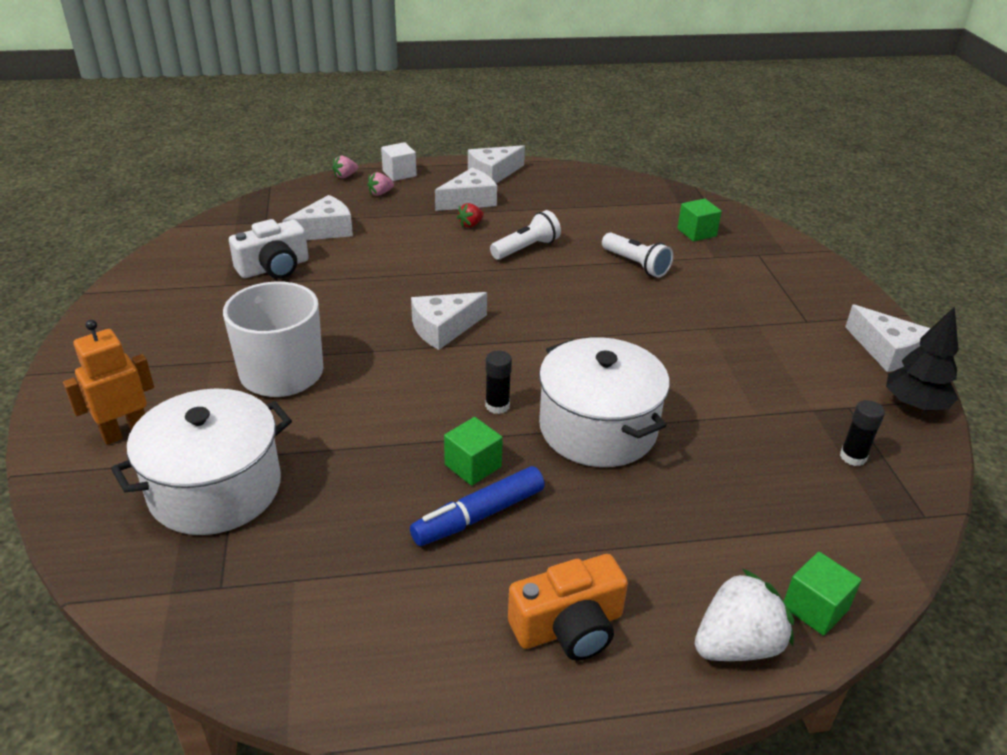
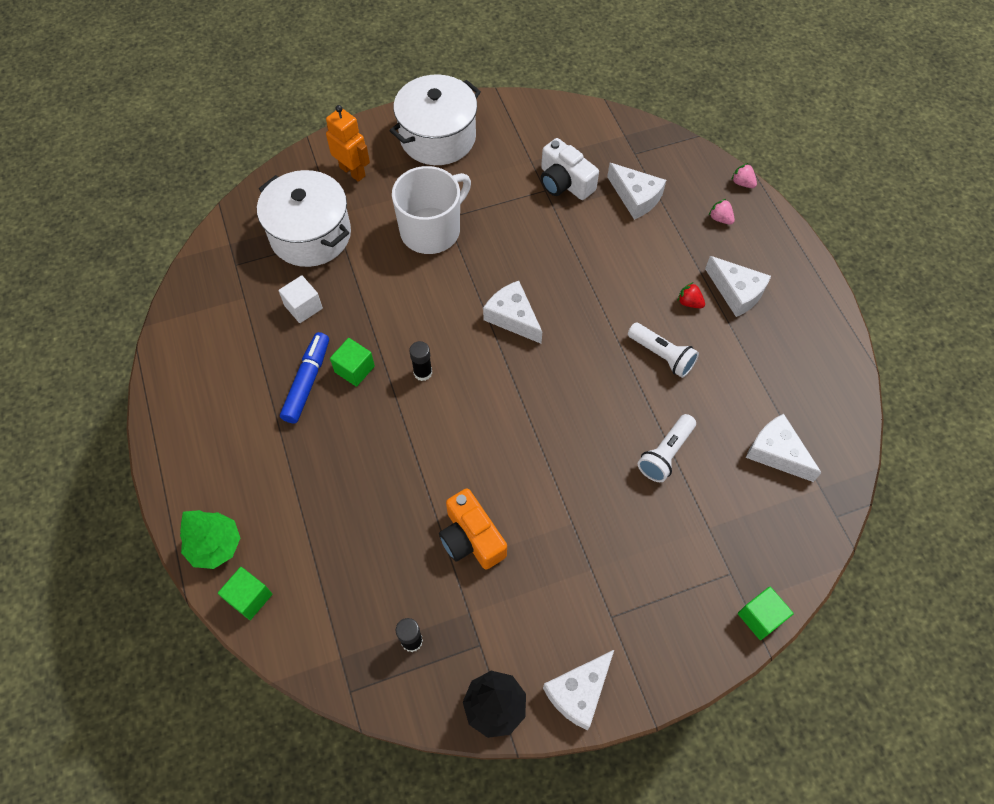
camera: 80 degrees right, 25 degrees up
(399, 173) = (767, 223): white cube -> white cube (303, 307)
(478, 516) = (307, 381): blue marker -> blue marker turned 60 degrees clockwise
(493, 174) = (805, 301): white cheese -> white cheese (776, 453)
(569, 626) = (222, 447): orange camera -> orange camera (471, 538)
(598, 428) = (410, 444): white pot -> white pot (438, 137)
(696, 232) = (754, 509): green cube -> green cube (760, 617)
(737, 645) = (215, 546): white strawberry -> green tree

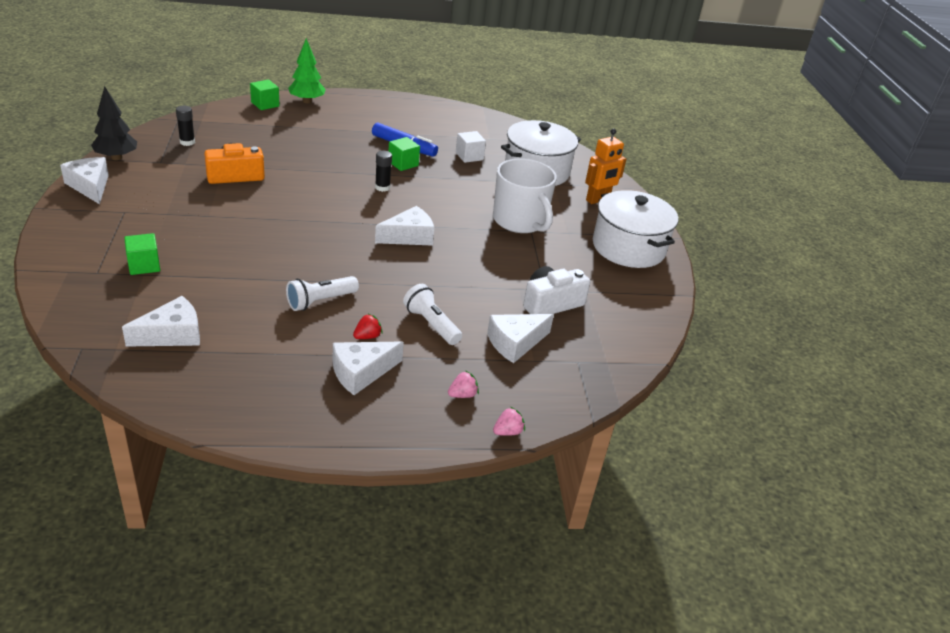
camera: 100 degrees right, 25 degrees down
(665, 453) = (225, 273): white flashlight -> white flashlight (431, 324)
(760, 617) = (49, 274): green cube -> green cube (144, 265)

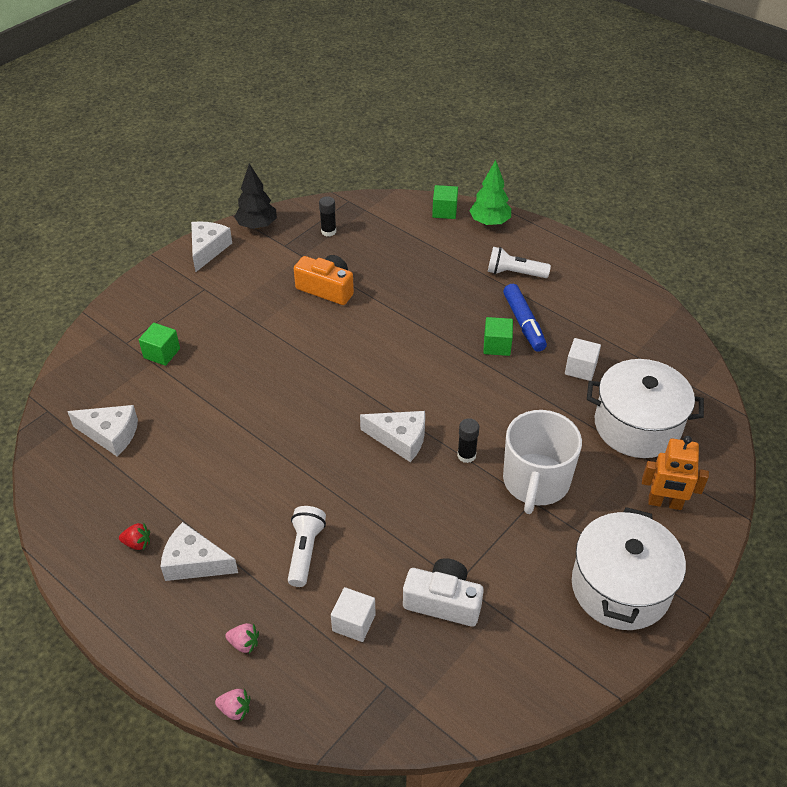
camera: 50 degrees right, 10 degrees up
(320, 301) = (245, 467): white flashlight -> white flashlight (514, 273)
(367, 336) = (240, 529): red strawberry -> red strawberry (137, 543)
(382, 187) = (442, 366): black glue stick -> black glue stick (466, 455)
(515, 343) = (353, 623): white cheese -> white cube

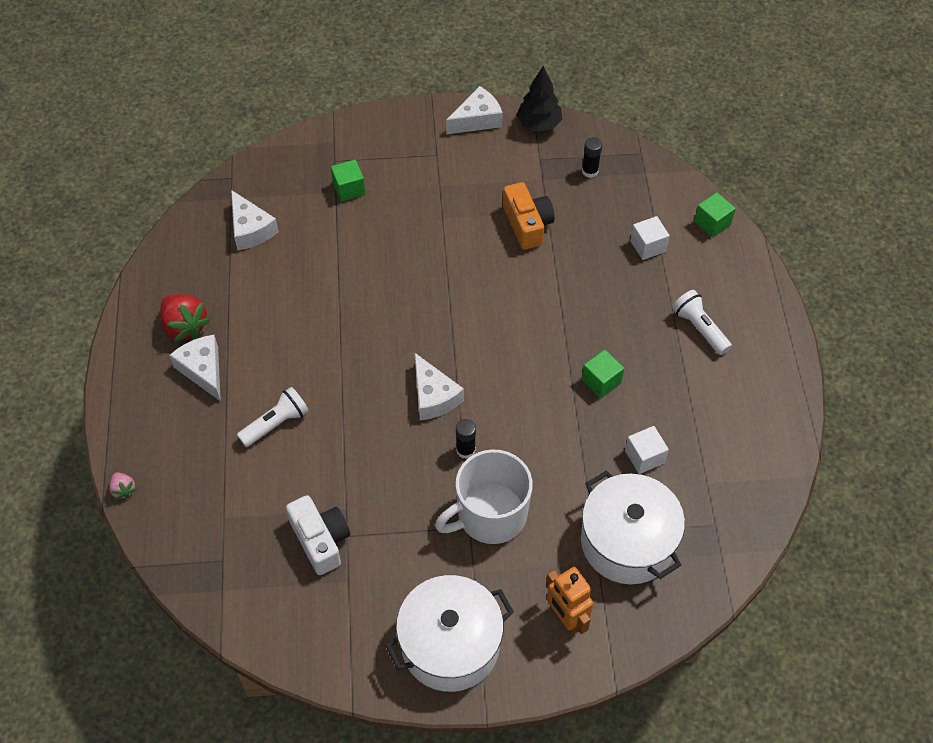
camera: 45 degrees right, 10 degrees up
(137, 543) = (185, 326): red strawberry -> red strawberry, size x1.98
(244, 643) = (173, 452): pink strawberry -> none
(353, 623) = (250, 500): white cube -> white cube (648, 246)
(489, 222) = (739, 263): green tree -> none
(524, 323) = (648, 379): blue marker -> none

